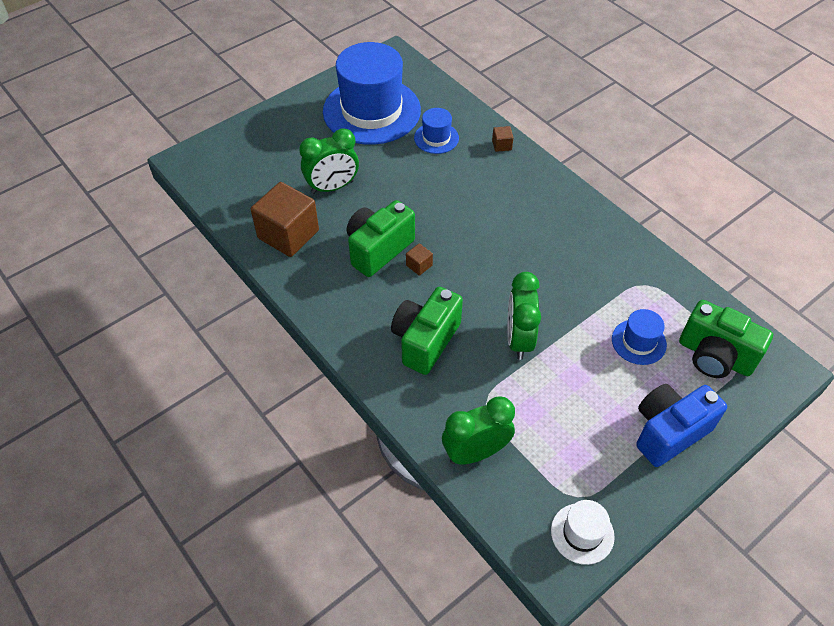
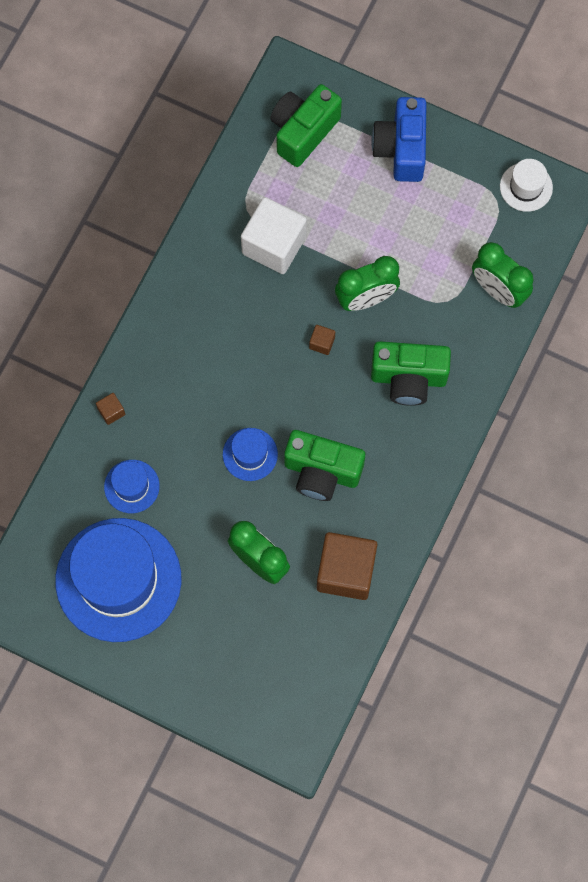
camera: 115 degrees left, 20 degrees up
(419, 265) = (323, 423): brown cube -> brown cube (322, 343)
(602, 291) = (274, 245): none -> white cube
(638, 342) = (318, 197): blue hat -> blue hat (250, 454)
(669, 432) = (401, 149): blue camera -> blue camera turned 60 degrees clockwise
(714, 356) = (303, 132): green camera -> green camera turned 150 degrees counterclockwise

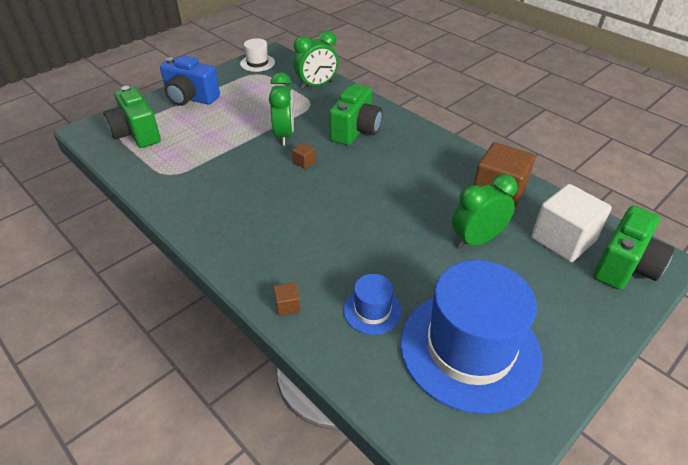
camera: 70 degrees left, 30 degrees down
(250, 454) = (376, 222): blue hat -> none
(274, 245) = (209, 167): white cube -> white cube (563, 239)
(322, 472) = (409, 186): green camera -> green camera (624, 266)

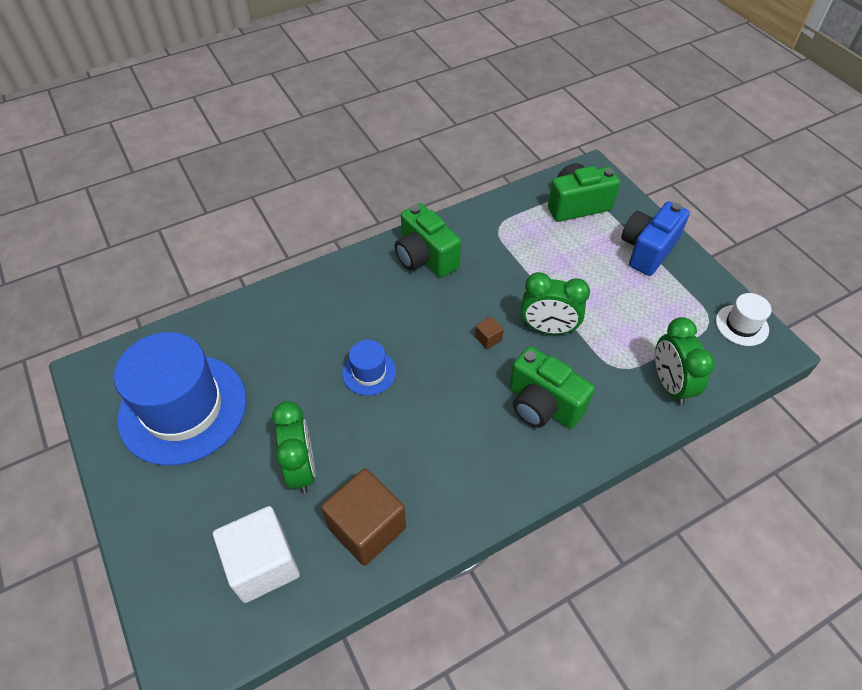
camera: 105 degrees right, 10 degrees up
(287, 306) = (291, 293): brown cube -> none
(372, 310) = (257, 349): blue hat -> blue hat (369, 372)
(624, 266) = (195, 613): green camera -> green camera (425, 257)

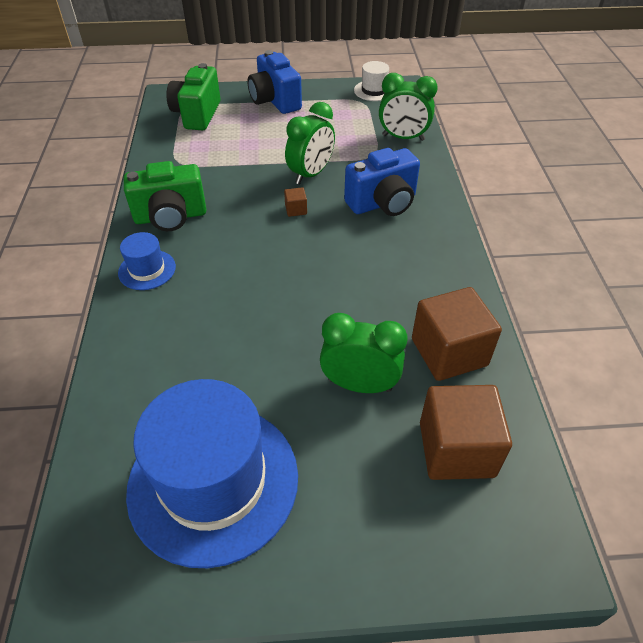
camera: 65 degrees left, 5 degrees down
(263, 564) = (456, 449): white cube -> brown cube
(369, 372) = (277, 298): blue hat -> blue hat (147, 270)
(543, 405) = (383, 203): green camera -> blue camera

